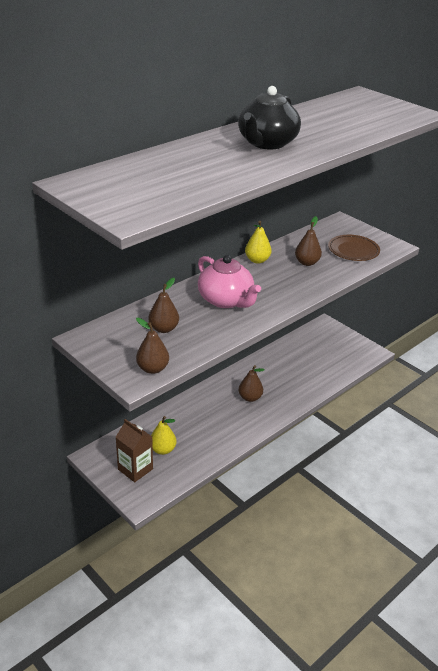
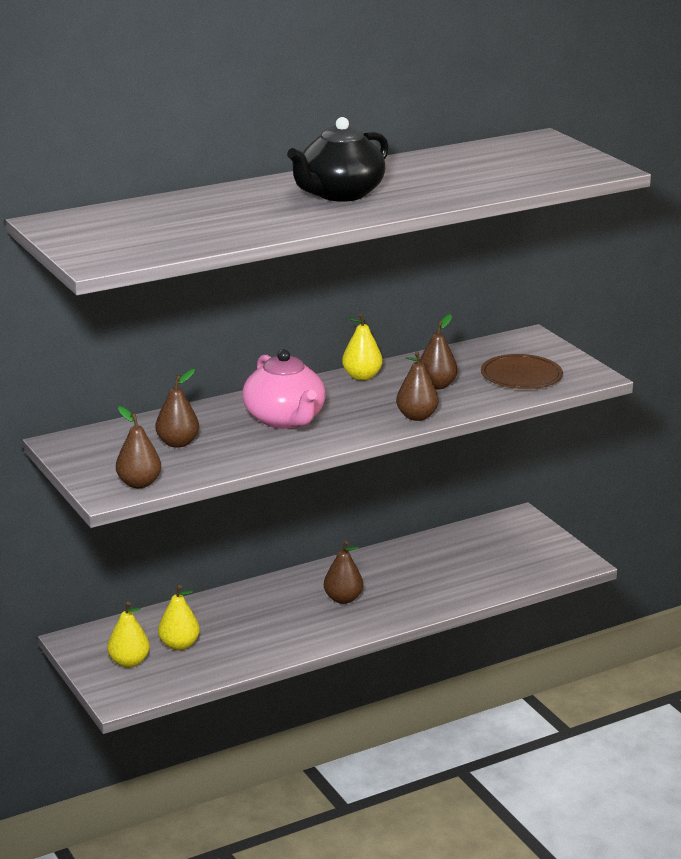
camera: 15 degrees right, 10 degrees down
(135, 469) = (129, 662): brown carton -> yellow pear
(308, 288) = (416, 416): none -> brown pear

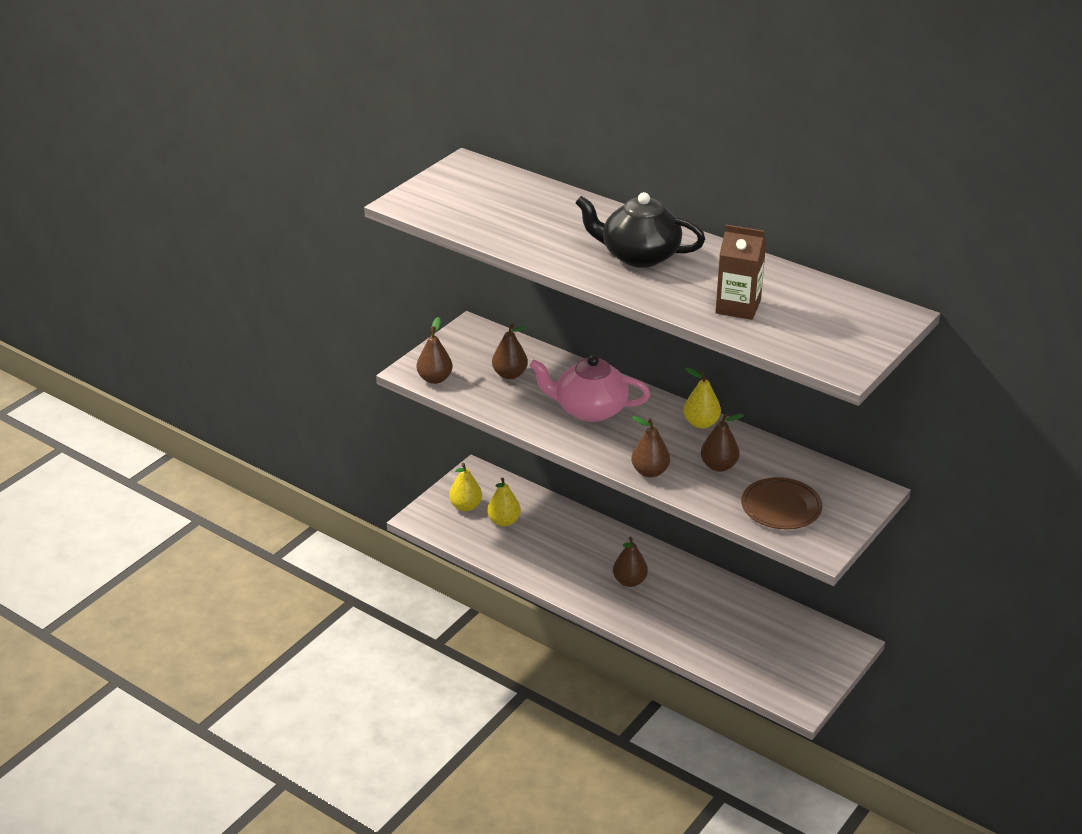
camera: 65 degrees right, 10 degrees up
(285, 419) = (589, 409): pink teapot -> pink teapot turned 60 degrees clockwise
(473, 180) = (738, 307): none -> brown carton

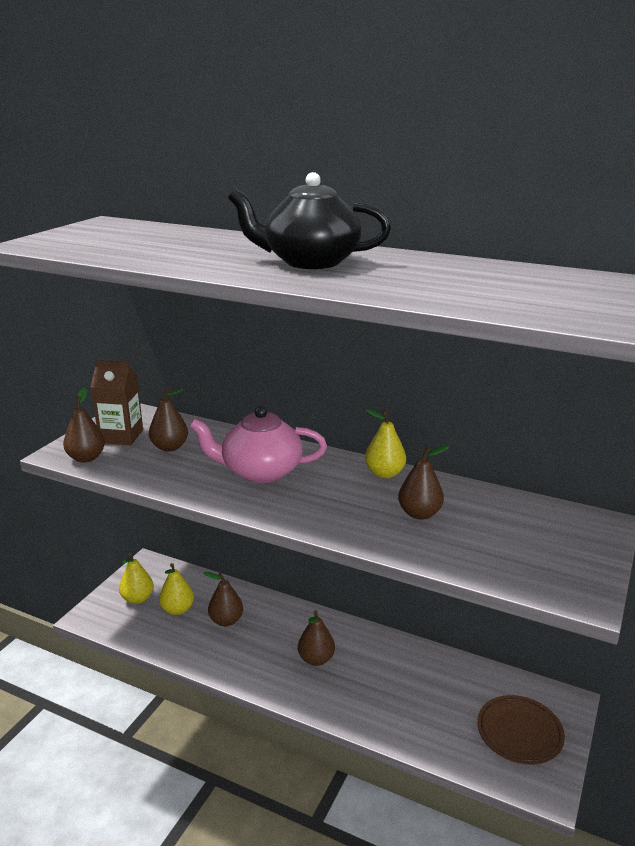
camera: 10 degrees left, 10 degrees down
(650, 472) = (342, 528): brown pear -> brown pear (226, 620)
(738, 307) = (451, 289): brown carton -> brown carton (121, 436)
(781, 507) = (510, 551): brown plate -> brown plate (519, 732)

